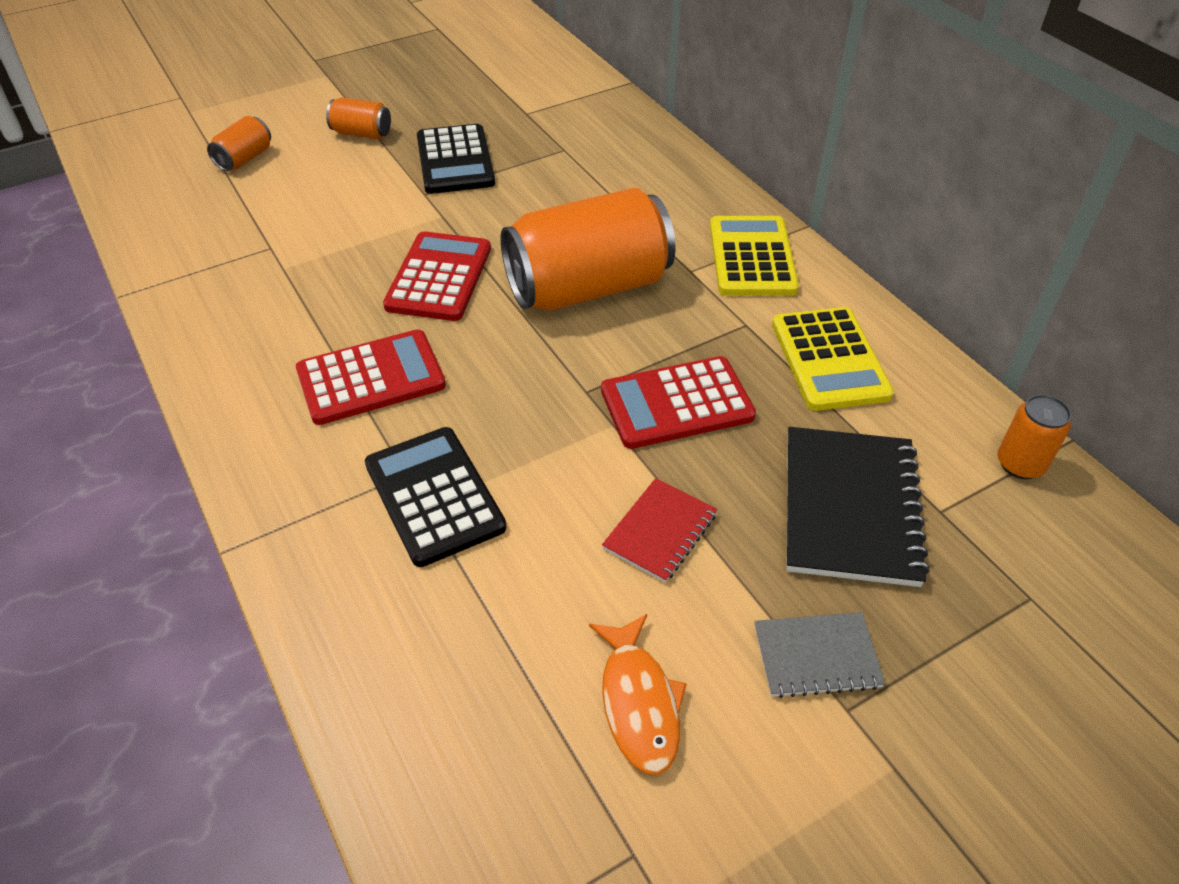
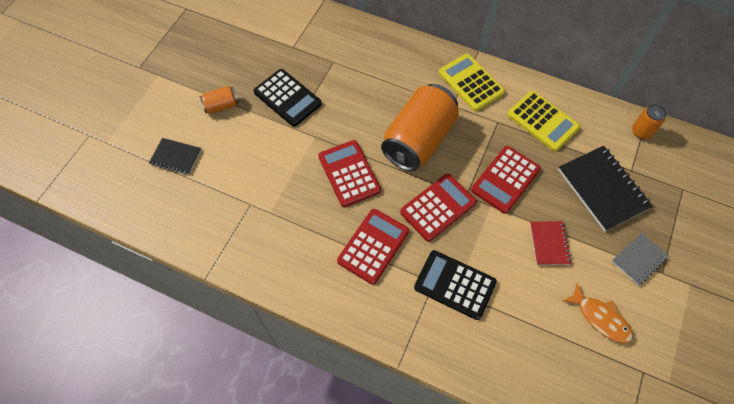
camera: 35 degrees left, 15 degrees up
(245, 159) = (176, 157): orange can -> black notebook
(523, 382) = (438, 207): none -> red calculator

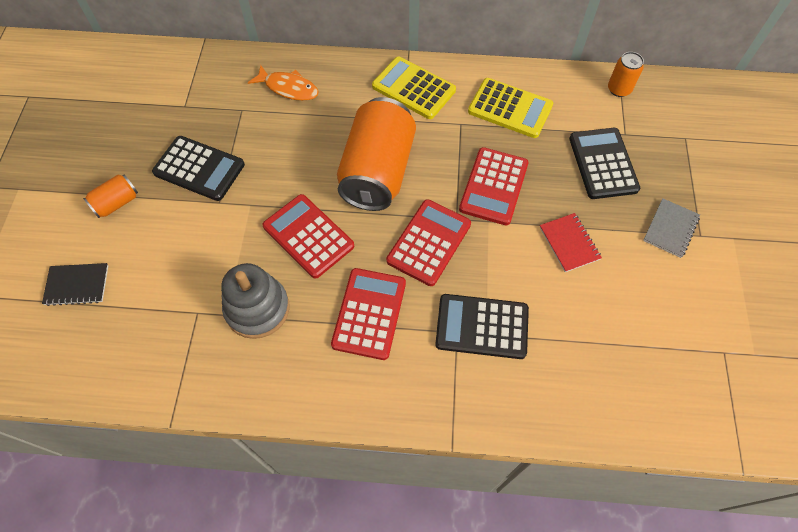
camera: 20 degrees left, 0 degrees up
(293, 215) = (257, 309): none -> grey stacking toy
(600, 318) = (656, 308): orange fish -> orange fish (288, 88)
(602, 189) = (603, 164): black notebook -> black calculator

